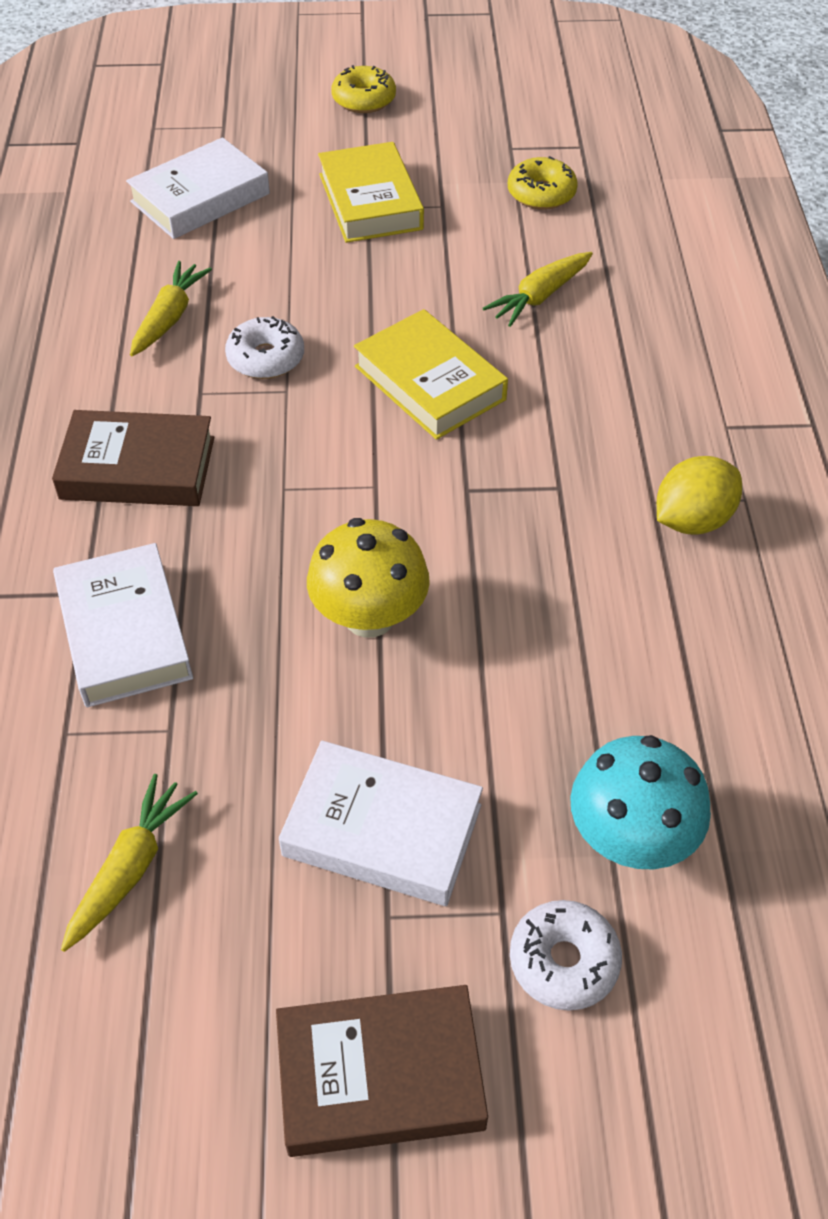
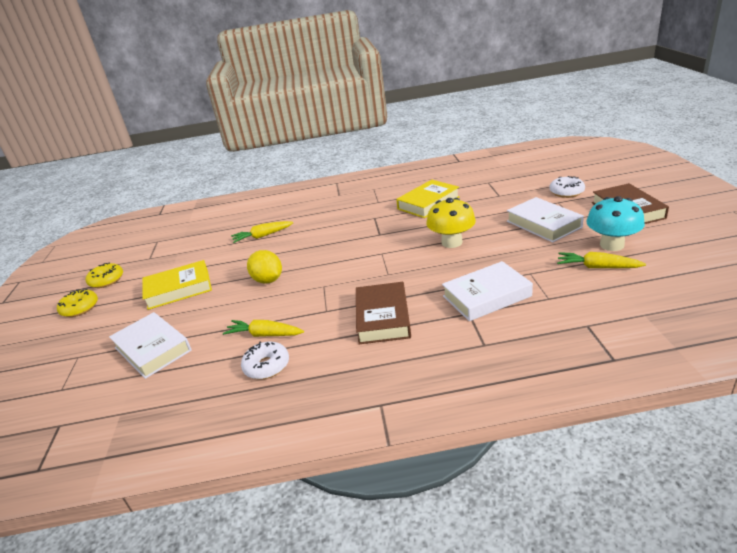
camera: 90 degrees left, 20 degrees down
(266, 358) = (300, 296): white donut -> white donut (267, 366)
(382, 830) = (543, 224): white book -> white book turned 45 degrees counterclockwise
(430, 383) = (317, 251): yellow book -> yellow book (428, 203)
(540, 297) = (262, 236): yellow carrot -> yellow carrot turned 120 degrees clockwise
(541, 193) = (189, 245): yellow donut -> yellow donut (106, 280)
(630, 837) = (517, 189): turquoise mushroom -> turquoise mushroom (612, 245)
(692, 520) = (385, 195): yellow lemon -> yellow lemon (268, 280)

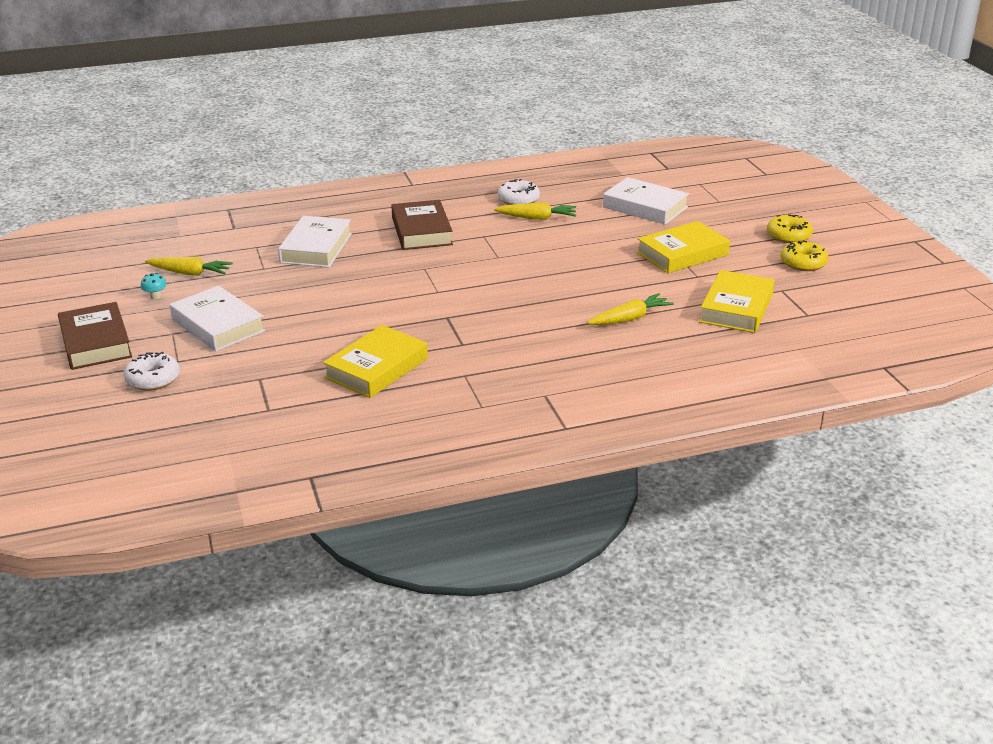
camera: 165 degrees right, 0 degrees up
(192, 244) = (736, 308): none -> yellow book
(268, 280) = (572, 262): yellow lemon -> none
(452, 242) = (345, 303): yellow mushroom -> none
(486, 296) = (316, 248): white book -> white book turned 45 degrees counterclockwise
(612, 245) = (155, 296): turquoise mushroom -> turquoise mushroom, size x0.41

